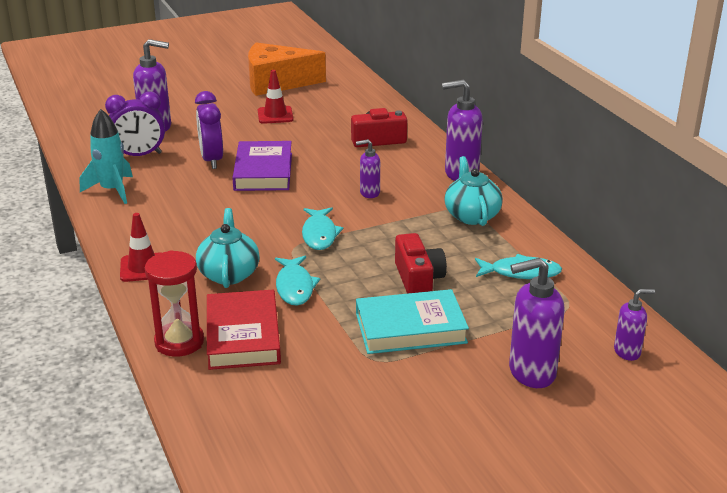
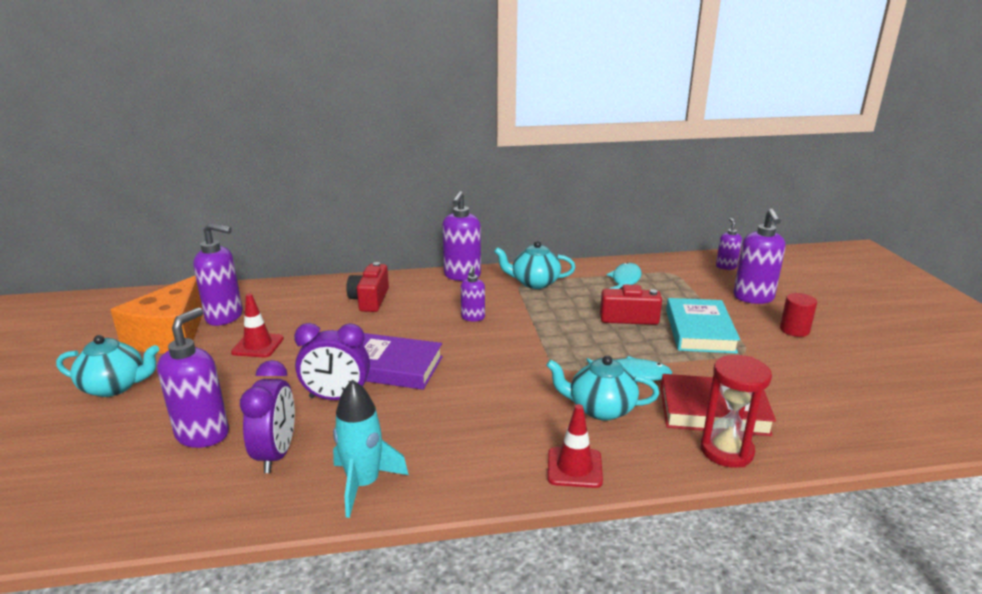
camera: 75 degrees left, 5 degrees down
(202, 87) = (115, 386): none -> turquoise teapot
(314, 92) = (225, 317): none -> purple soap dispenser
(319, 234) = (539, 351): turquoise fish -> none
(451, 402) = (794, 330): none -> red cylinder

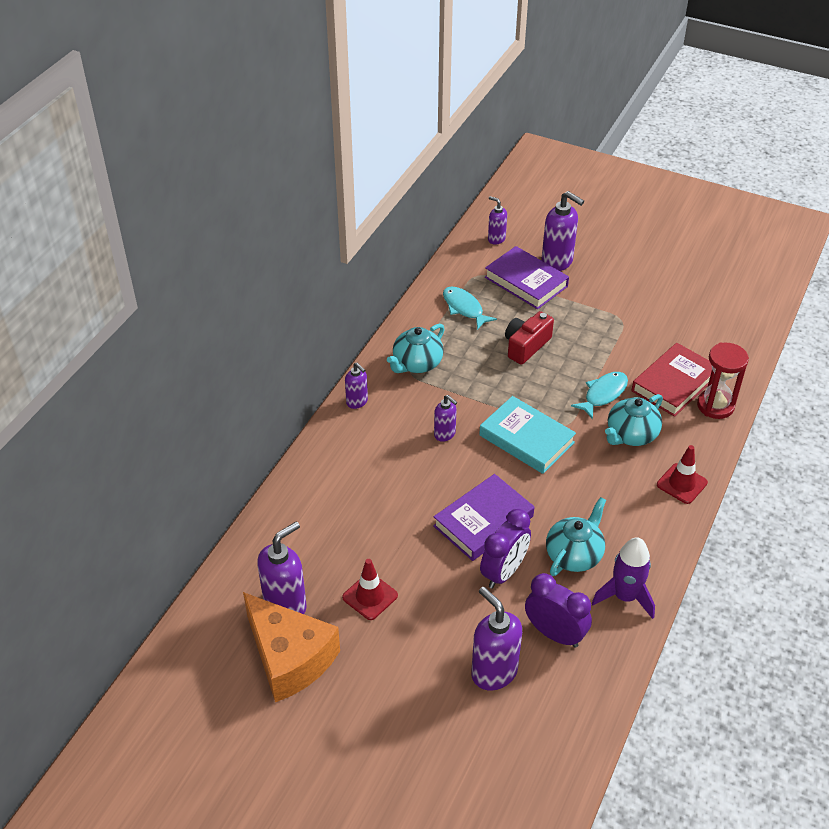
camera: 55 degrees left, 20 degrees up
(115, 386) = (363, 719): turquoise teapot -> turquoise teapot (574, 555)
(363, 484) = (625, 597): turquoise rocket -> purple rocket
(370, 300) = (347, 486): red camera -> none
(462, 276) = (357, 402): purple soap dispenser -> purple soap dispenser, size x0.57
(699, 331) = (577, 322): turquoise book -> turquoise book (526, 439)
(703, 293) = (526, 282): none -> purple book
(794, 330) = (616, 277): red cylinder -> none

